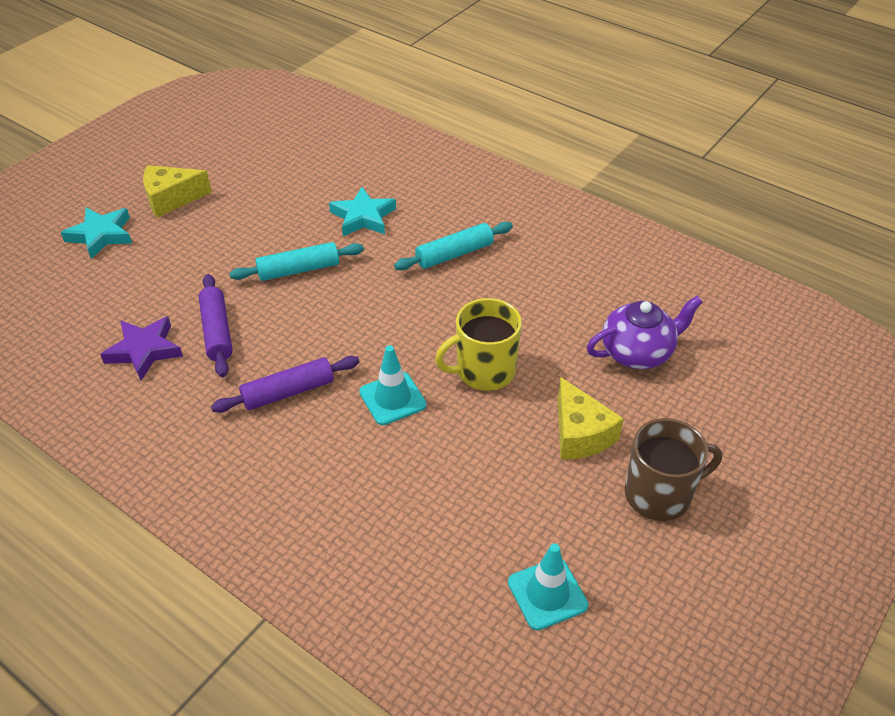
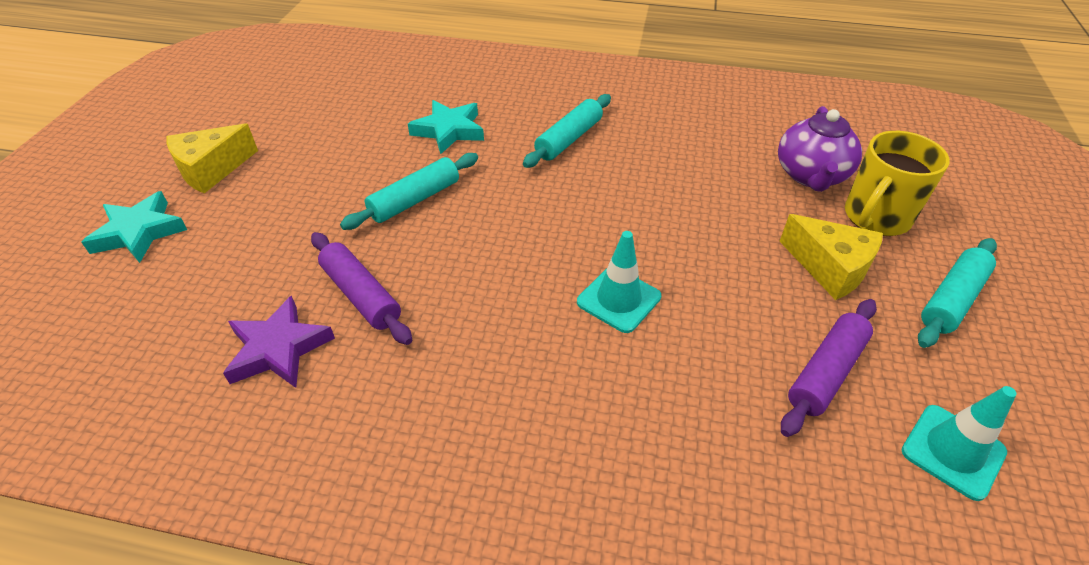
camera: 25 degrees left, 0 degrees up
(288, 392) = (496, 334): purple rolling pin -> purple rolling pin (826, 372)
(484, 371) = (688, 239): yellow mug -> yellow mug (876, 217)
(638, 352) = (811, 176): purple teapot -> purple teapot turned 150 degrees clockwise
(659, 494) = (951, 299): brown mug -> turquoise rolling pin

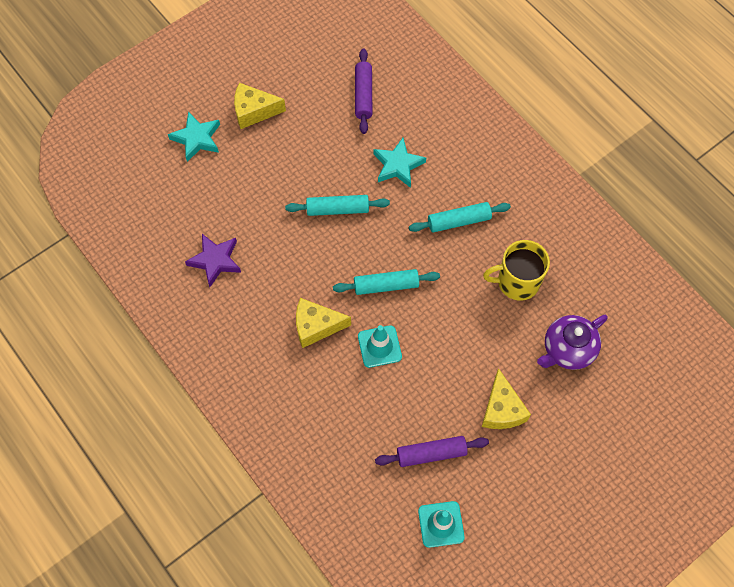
camera: 40 degrees right, 20 degrees up
(361, 295) = (268, 255): purple rolling pin -> purple rolling pin (363, 95)
(511, 332) = (316, 326): none -> yellow cheese
(876, 217) = (567, 402): yellow mug -> yellow mug (517, 282)
(951, 299) = (539, 471): turquoise rolling pin -> turquoise rolling pin (386, 285)

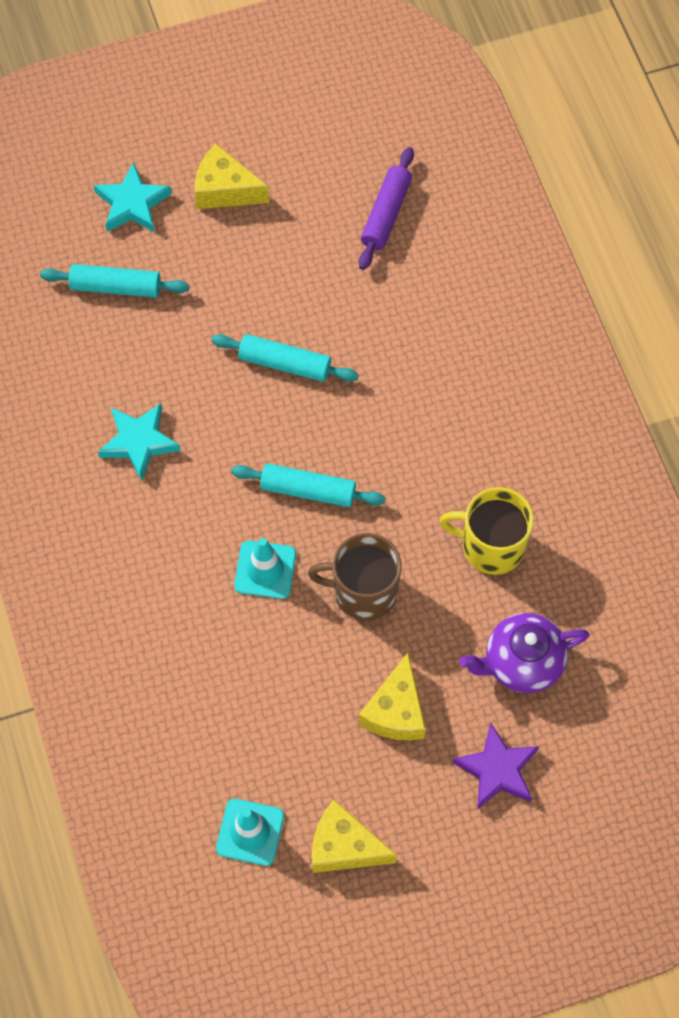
camera: 20 degrees right, 0 degrees up
(215, 261) = (92, 380): purple star -> purple star (497, 770)
(316, 326) = (191, 514): yellow cheese -> yellow cheese (344, 846)
(398, 165) = (393, 329): turquoise star -> turquoise star (139, 442)
(431, 454) = (276, 736): purple rolling pin -> none
(448, 339) = (363, 591): none -> brown mug
(458, 221) = (446, 435): turquoise rolling pin -> turquoise rolling pin (116, 287)

